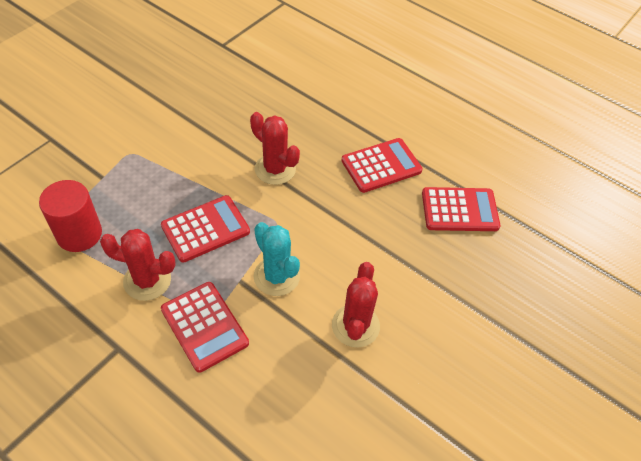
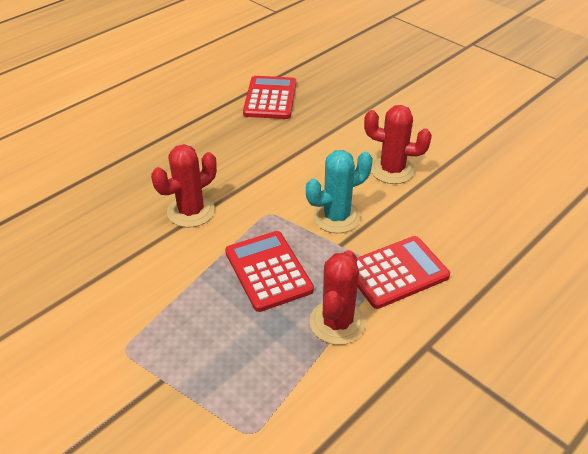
camera: 80 degrees left, 10 degrees down
(79, 234) = (259, 398): red cylinder -> none
(381, 166) = (205, 137): red calculator -> none

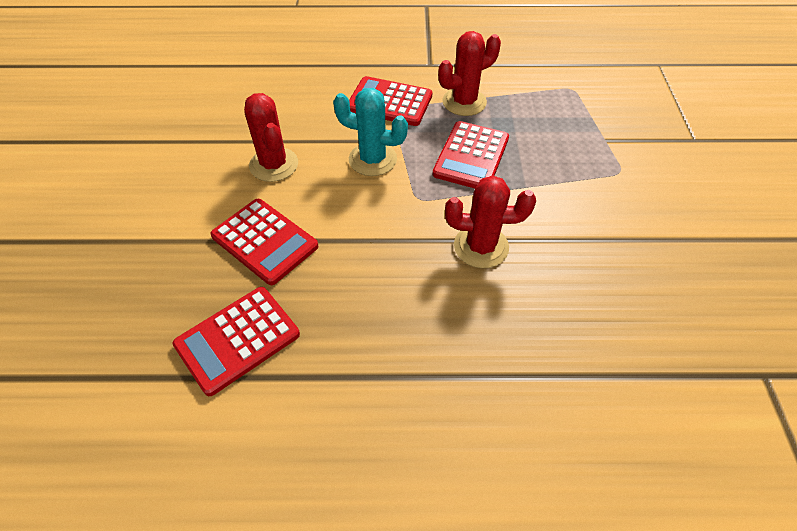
camera: 135 degrees left, 10 degrees up
(324, 134) = (265, 241): none -> red calculator

